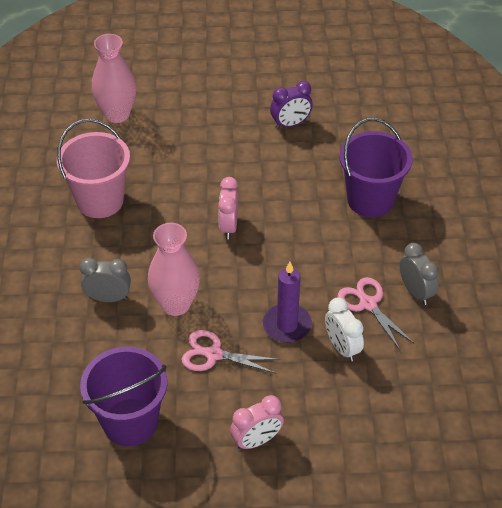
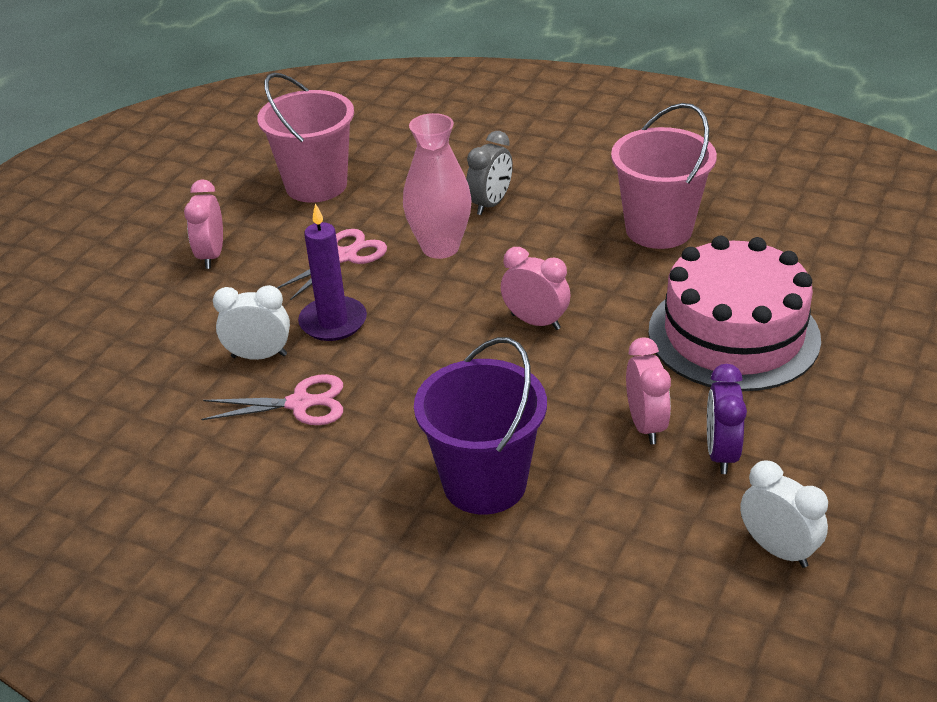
camera: 120 degrees right, 10 degrees down
(117, 114) = (836, 279): pink vase -> none
(130, 422) = (316, 185): purple bucket -> pink bucket
(192, 142) = (733, 334): none -> pink cake
(288, 155) = (645, 425): none -> pink clock
(339, 93) = (777, 549): none -> white clock
(415, 292) = (276, 459): grey clock -> none

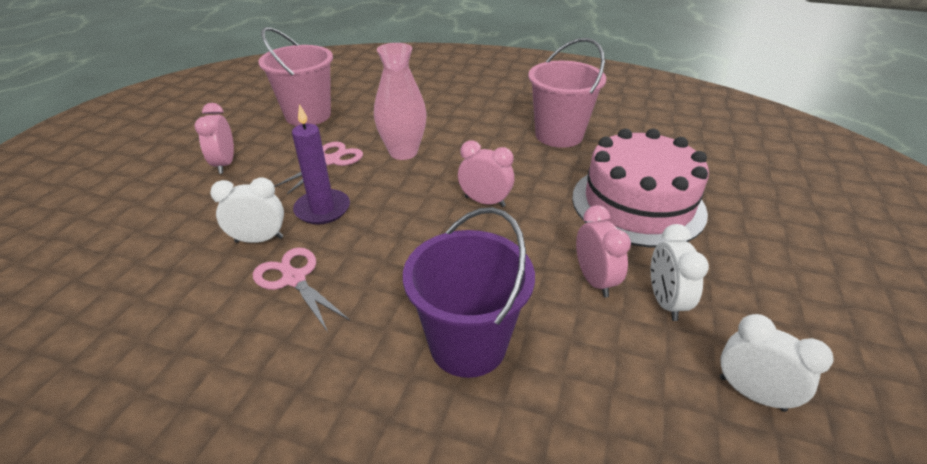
camera: 10 degrees left, 0 degrees up
(300, 403) = (294, 279): pink scissors -> pink scissors turned 120 degrees counterclockwise
(490, 204) = (436, 123): grey clock -> none
(721, 453) = (665, 302): purple clock -> white clock

